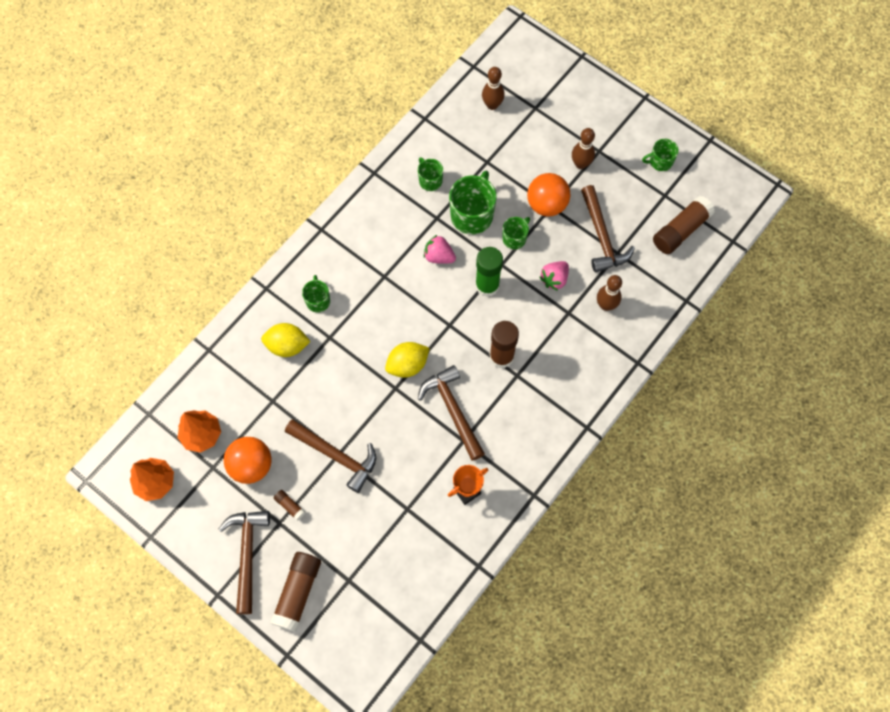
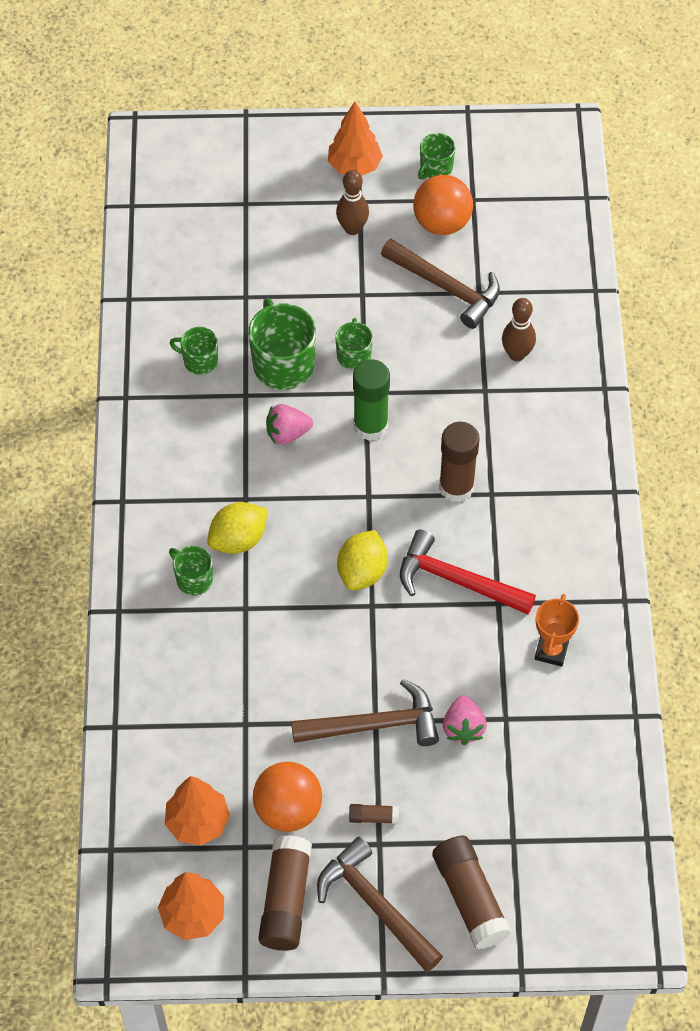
camera: 40 degrees left, 10 degrees down
(287, 346) = (205, 653): yellow lemon -> yellow lemon (238, 539)
(452, 410) = (456, 580): brown hammer -> red hammer
(492, 105) = (193, 233): brown bowling pin -> none
(546, 204) = (355, 296): orange ball -> orange ball (442, 223)
(554, 279) = (437, 367): pink strawberry -> pink strawberry (463, 728)
(615, 128) = (354, 166): none -> orange tree
(680, 230) = (523, 224): brown glue stick -> brown glue stick (285, 900)

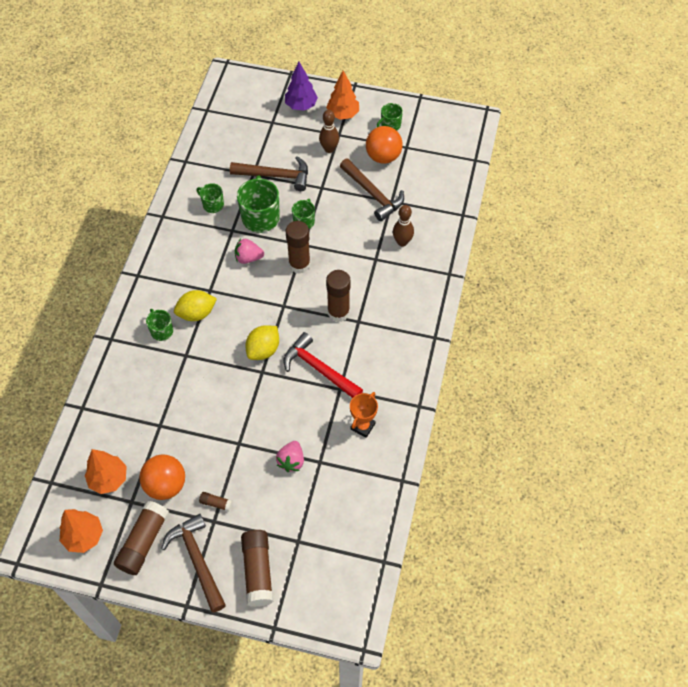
camera: 15 degrees right, 0 degrees up
(282, 165) = (301, 105): none -> purple tree
(370, 426) = (299, 264): green glue stick -> brown glue stick
(375, 725) = (237, 445): brown hammer -> brown hammer (276, 176)

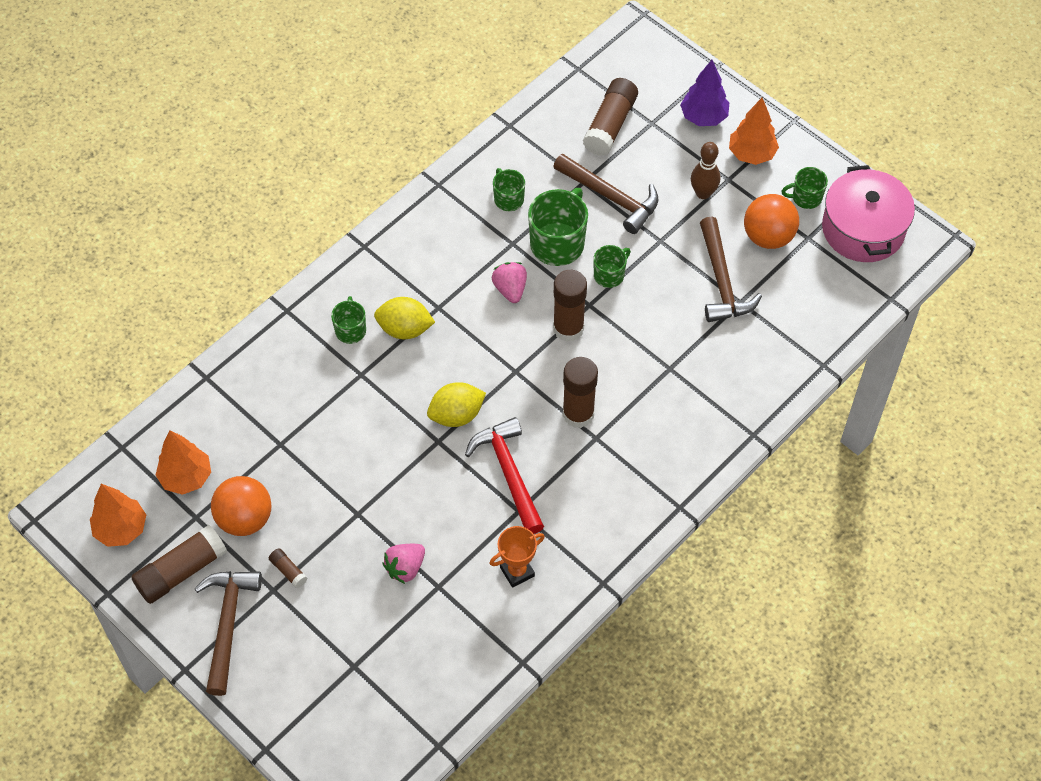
camera: 30 degrees right, 0 degrees up
(248, 258) = (510, 289): pink strawberry -> pink strawberry turned 45 degrees clockwise
(258, 571) = (287, 675): brown glue stick -> brown glue stick (610, 125)
(402, 242) = (719, 363): brown bowling pin -> none
(434, 128) = (863, 229): none -> pink pot

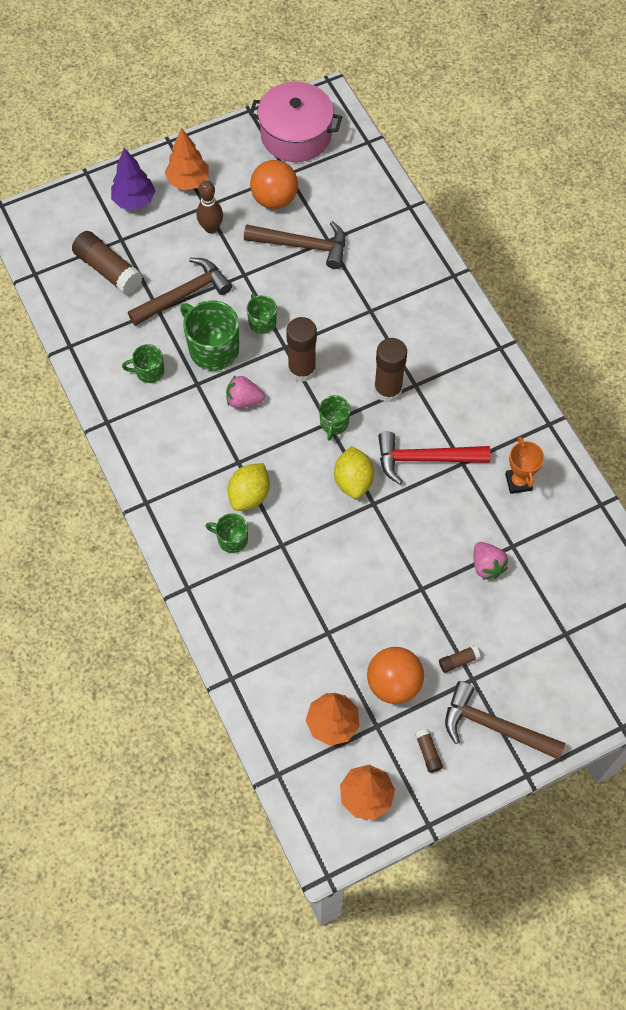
camera: 70 degrees left, 5 degrees up
(181, 571) = (428, 753): brown glue stick -> brown glue stick, size x0.47
(805, 197) = (248, 161): green mug -> green mug (334, 423)

